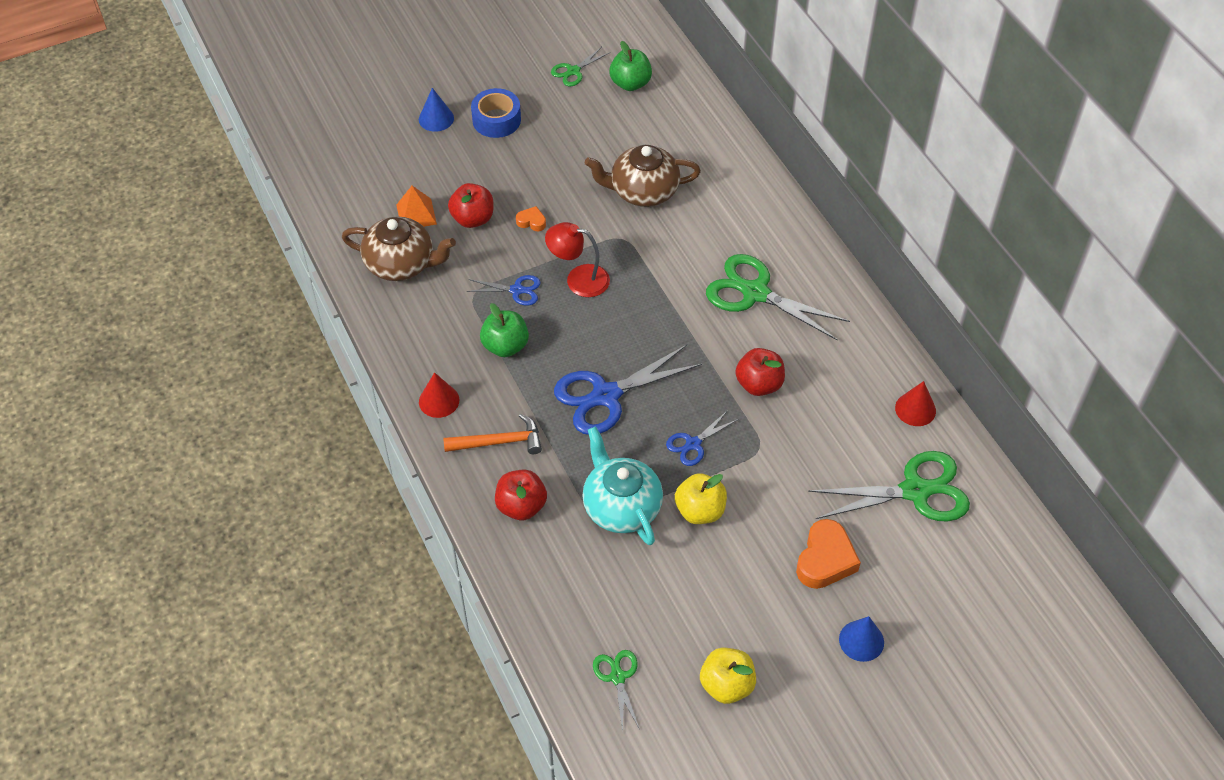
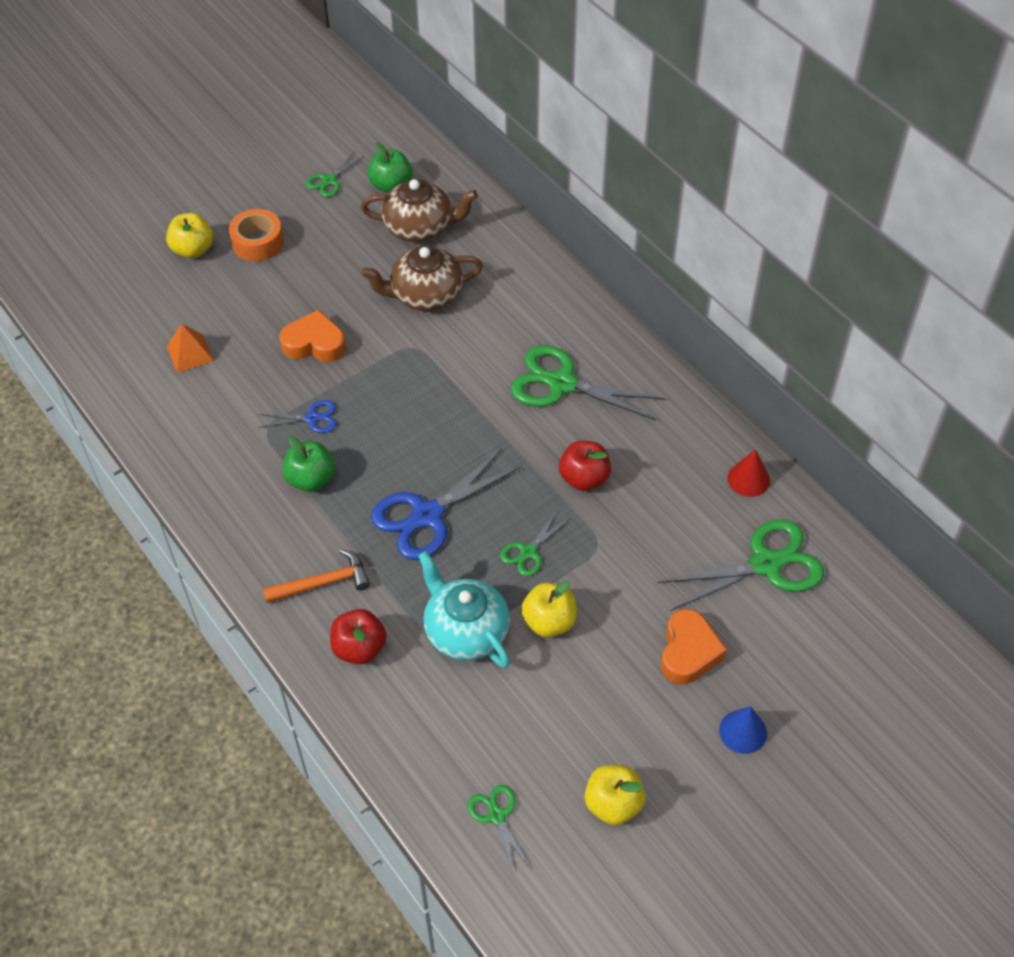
camera: 10 degrees left, 0 degrees up
(401, 264) = (183, 408): brown teapot -> brown teapot (420, 227)
(436, 118) = (193, 249): blue cone -> yellow apple
(439, 400) = (250, 549): red cone -> none
(473, 219) = (251, 349): red apple -> none
(496, 120) = (258, 242): blue tape -> orange tape
(531, 222) = (314, 343): orange heart -> orange heart, size x1.98
(578, 279) = (375, 396): red lamp -> none
(693, 444) = (528, 552): blue scissors -> green scissors

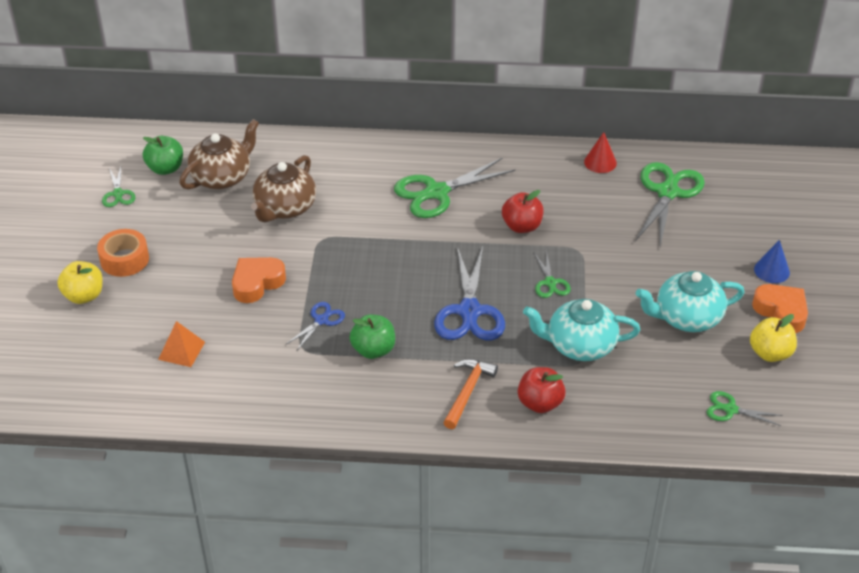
camera: 50 degrees left, 10 degrees down
(549, 622) = (612, 304): yellow apple -> none
(592, 697) = (686, 318): none -> turquoise teapot
(688, 652) = (696, 259): orange heart -> orange heart (781, 312)

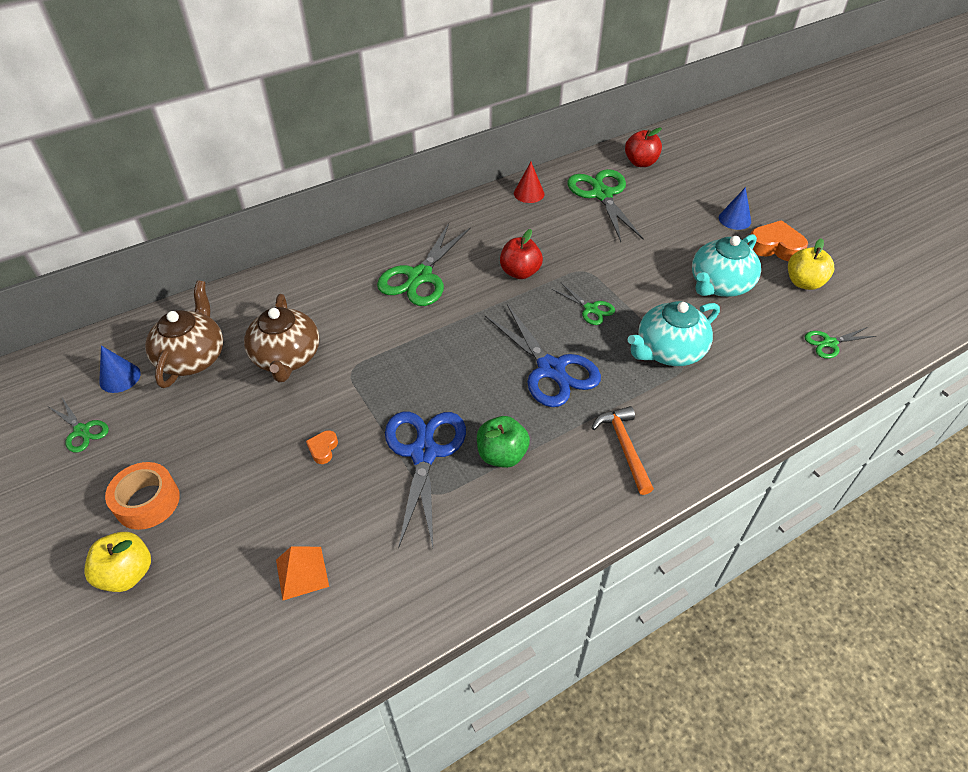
camera: 35 degrees left, 5 degrees up
(165, 168) = (120, 377): green apple -> blue cone
(257, 283) = (323, 449): orange heart -> orange heart, size x0.50
(321, 320) = (424, 452): blue scissors -> blue scissors, size x1.95
(540, 403) = (692, 422): red apple -> red apple (640, 163)

